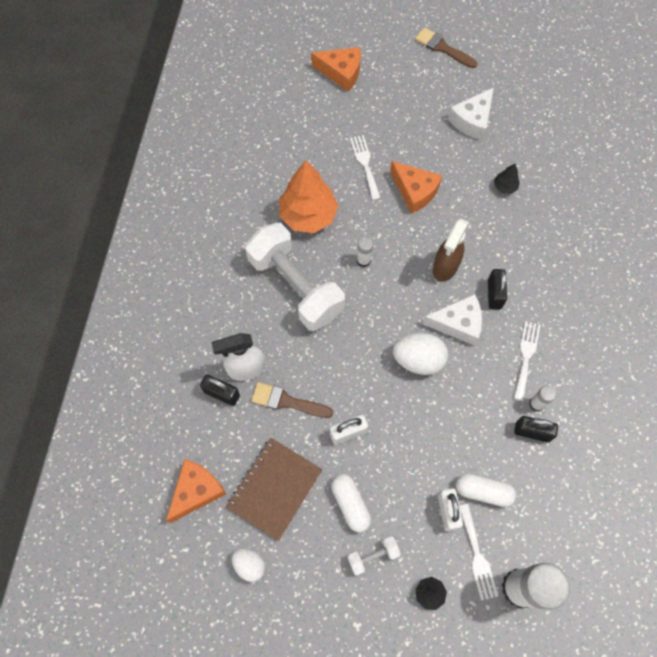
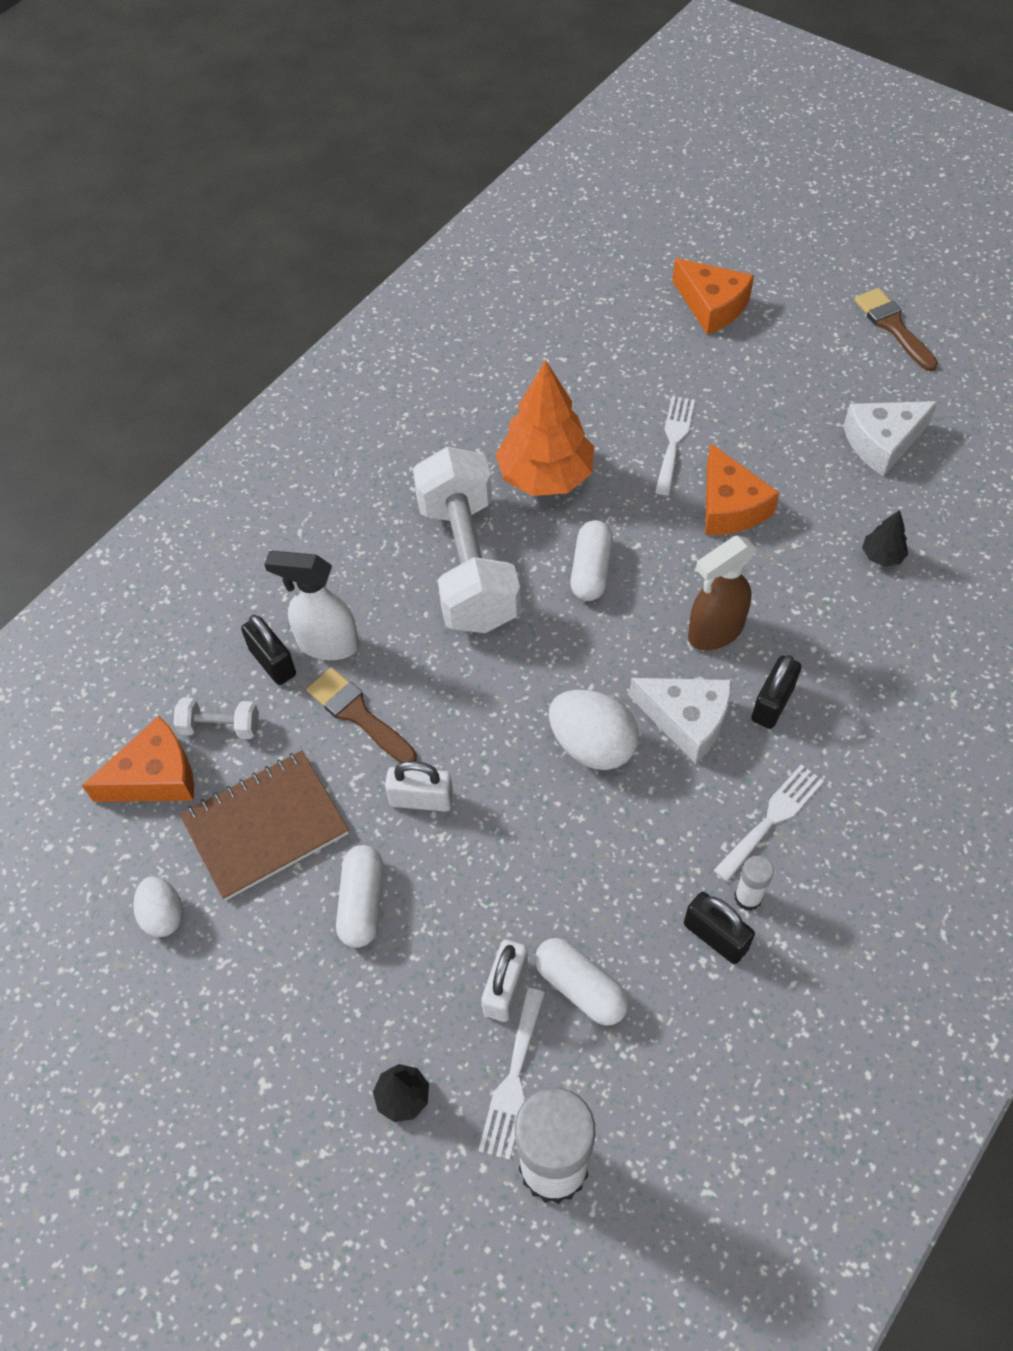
camera: 30 degrees right, 10 degrees down
(363, 261) = (591, 570): white glue stick -> white capsule
(373, 556) = (349, 995): white dumbbell -> white dumbbell (220, 726)

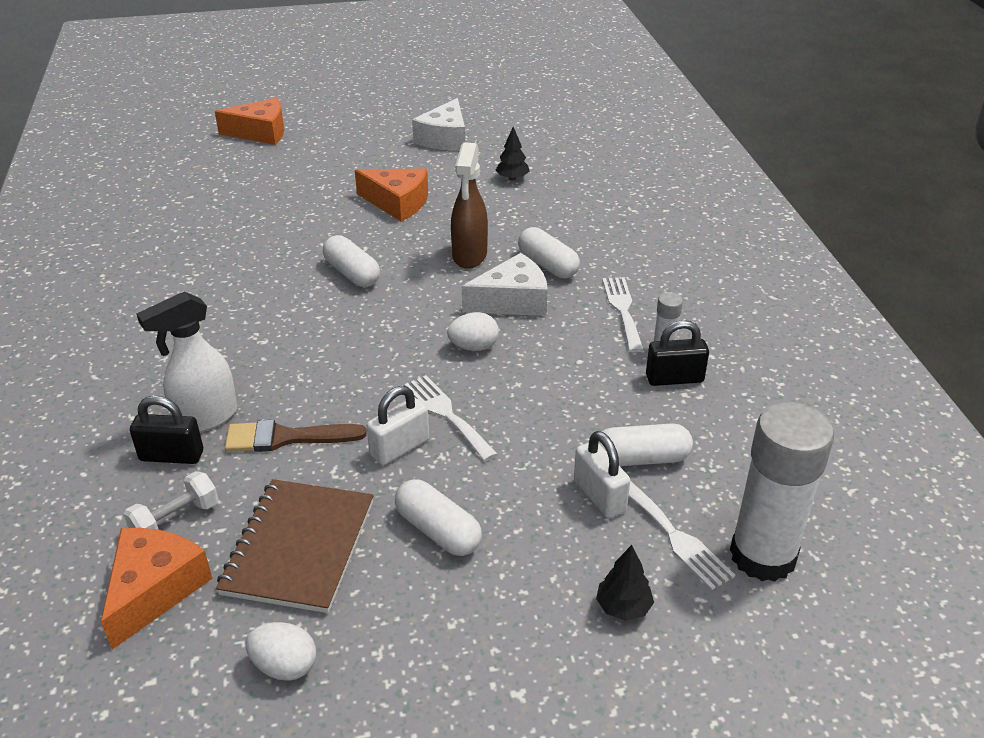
camera: 50 degrees left, 20 degrees down
(468, 564) = (260, 317): white dumbbell -> none
(545, 476) = (256, 250): orange tree -> none
(592, 745) = (474, 347): white egg -> white egg, size x0.61
(674, 440) = (321, 194): white fork -> white fork (447, 414)
(772, 703) = (548, 265): black padlock -> white capsule
(893, 326) = (382, 96): brown brush -> none

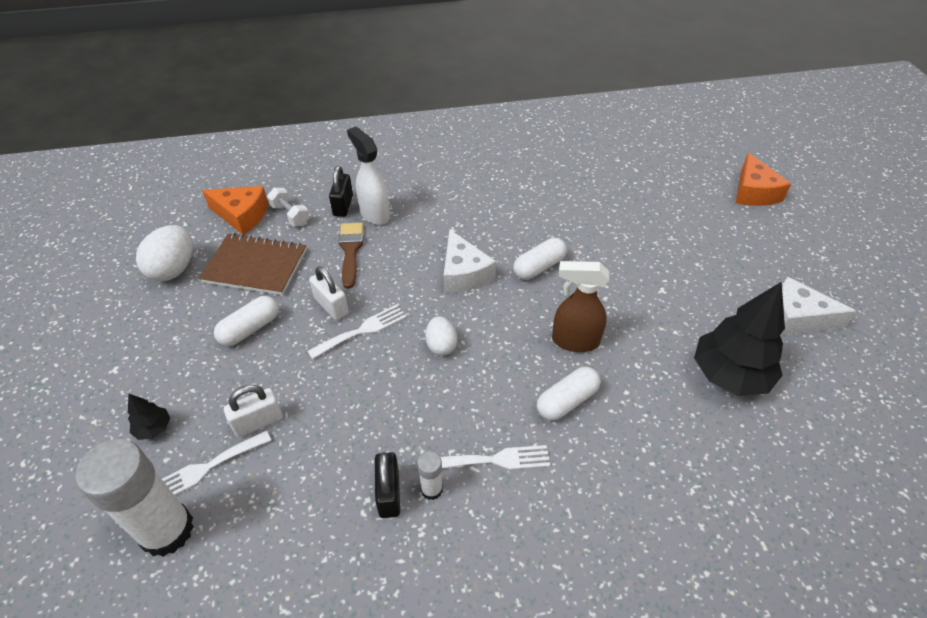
camera: 90 degrees right, 10 degrees up
(285, 666) = (174, 269): white egg -> white egg, size x1.63
(397, 203) = (655, 288): orange cheese -> none
(512, 178) = (729, 375): black tree -> black tree, size x2.28
(512, 301) = (506, 372): white cheese -> white cheese (463, 273)
(641, 459) = (291, 454): white capsule -> none

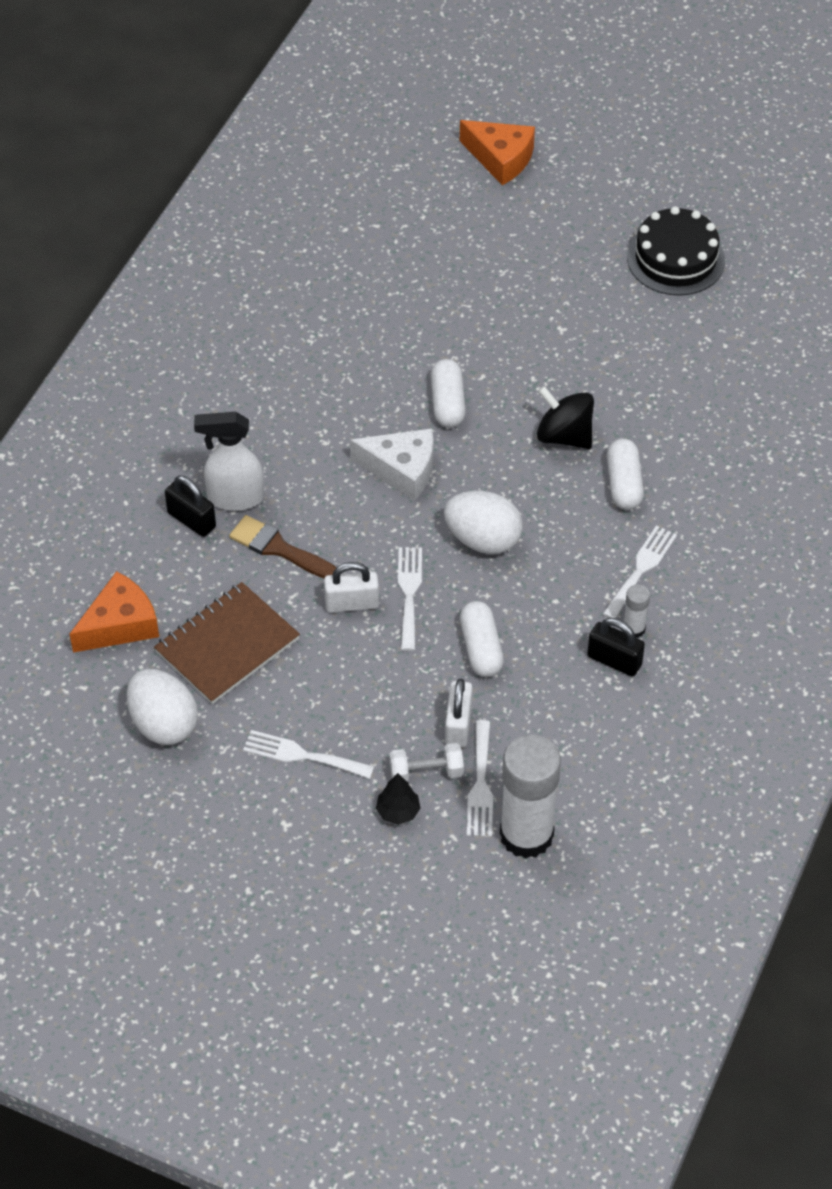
camera: 55 degrees left, 5 degrees up
(181, 347) = (302, 755): none -> white fork
(250, 329) = (325, 686): white capsule -> white capsule (481, 648)
(290, 215) = (163, 577): white dumbbell -> white dumbbell (426, 772)
(441, 345) = (483, 540): white egg -> white egg, size x1.63
(574, 341) = (564, 436): brown spray bottle -> black spinning top
(729, 375) = (692, 353): black tree -> none
(797, 318) = (675, 259): white cheese -> black cake

